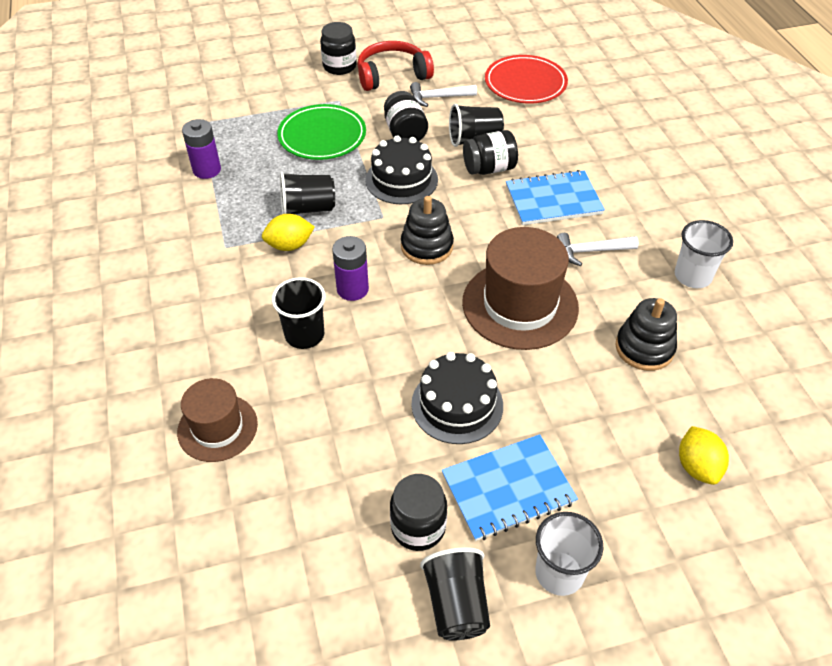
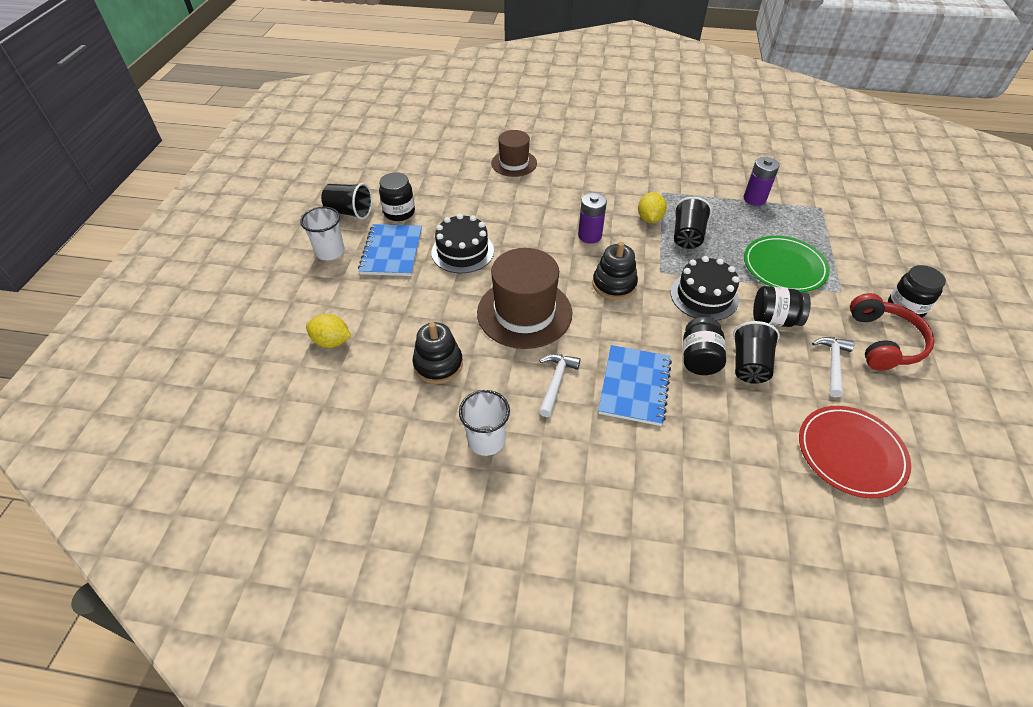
camera: 115 degrees right, 0 degrees up
(304, 335) = (561, 206): black cup -> none

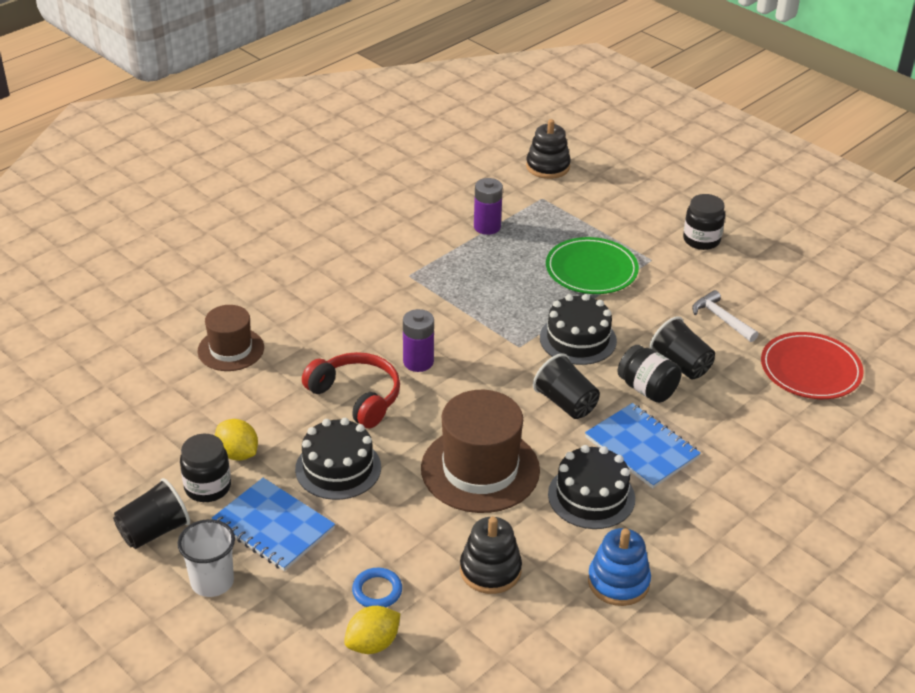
camera: 55 degrees left, 10 degrees down
(376, 321) = (377, 591): none -> blue ring
(486, 440) = (618, 582): white cup -> blue stacking toy
(556, 382) = (591, 496): white hammer -> black cake
(614, 284) = (505, 386): black stacking toy -> black stacking toy (548, 167)
(649, 219) = (439, 308): yellow lemon -> yellow lemon (238, 454)
(687, 236) = (490, 300): black cup -> black cup (566, 403)
(774, 319) = (645, 317): black jar -> none
(884, 342) = (724, 276): red headphones -> red headphones (357, 397)

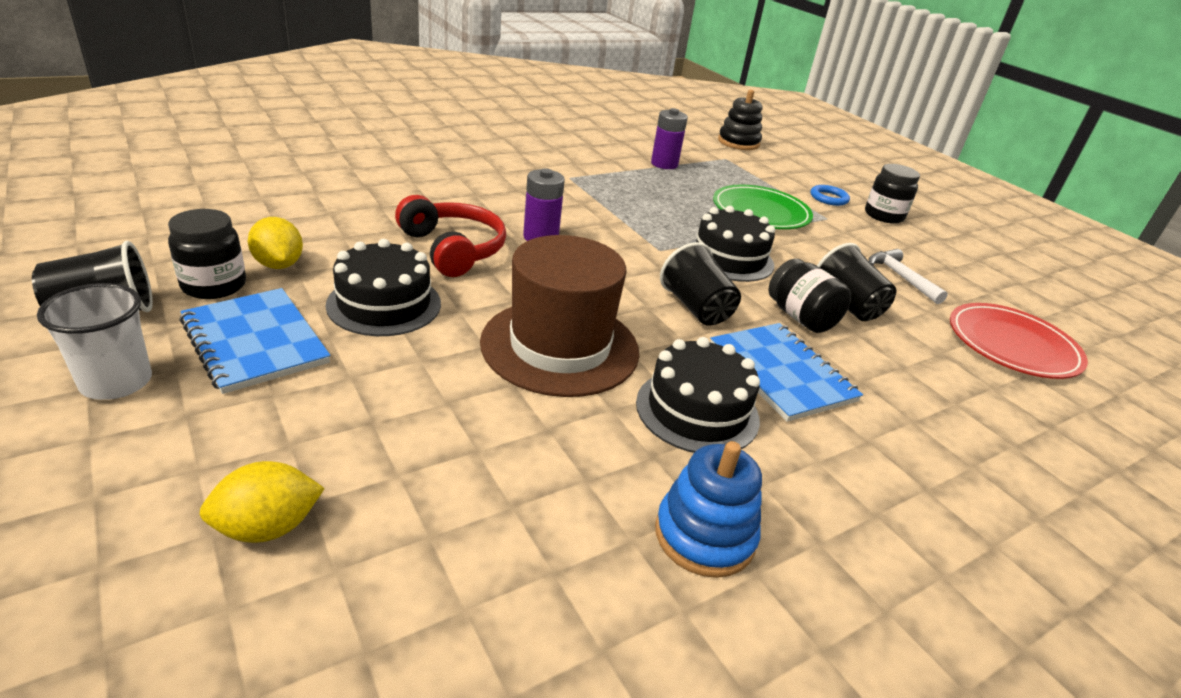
camera: 10 degrees right, 5 degrees down
(231, 349) = (349, 187): brown hat -> none
(377, 591) = (331, 452): blue ring -> blue ring (828, 198)
(490, 570) = (513, 467): black stacking toy -> none

